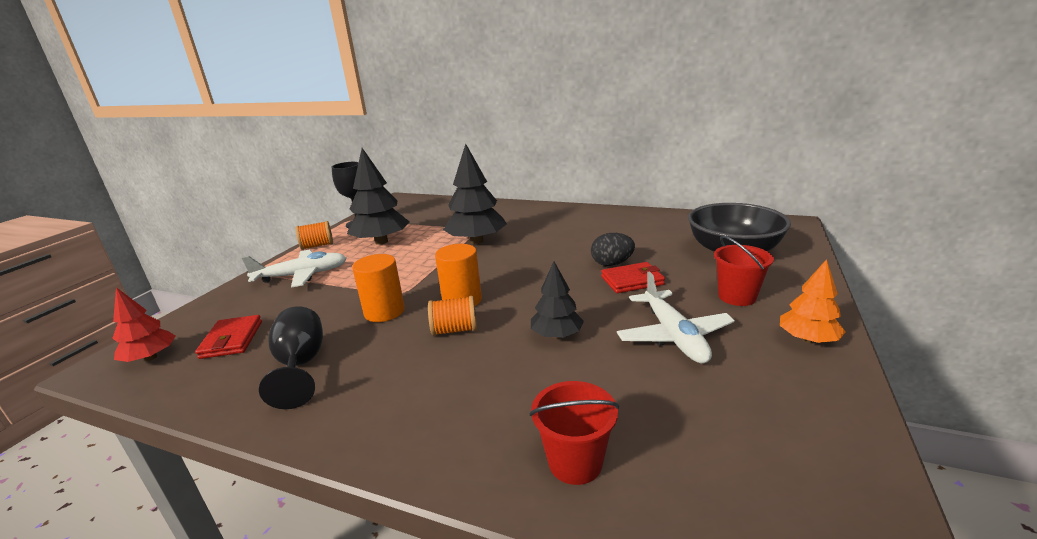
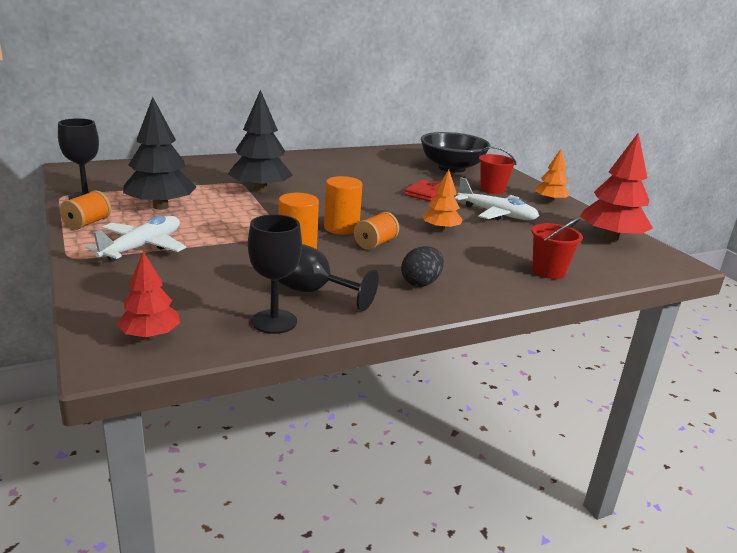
camera: 50 degrees left, 0 degrees up
(219, 384) = (274, 321): none -> black goblet
(232, 340) = (204, 300): red wallet -> none
(557, 335) = (441, 229): black tree -> orange tree
(612, 264) = (395, 186): black egg -> black egg (421, 283)
(811, 451) = (611, 238): none -> red tree

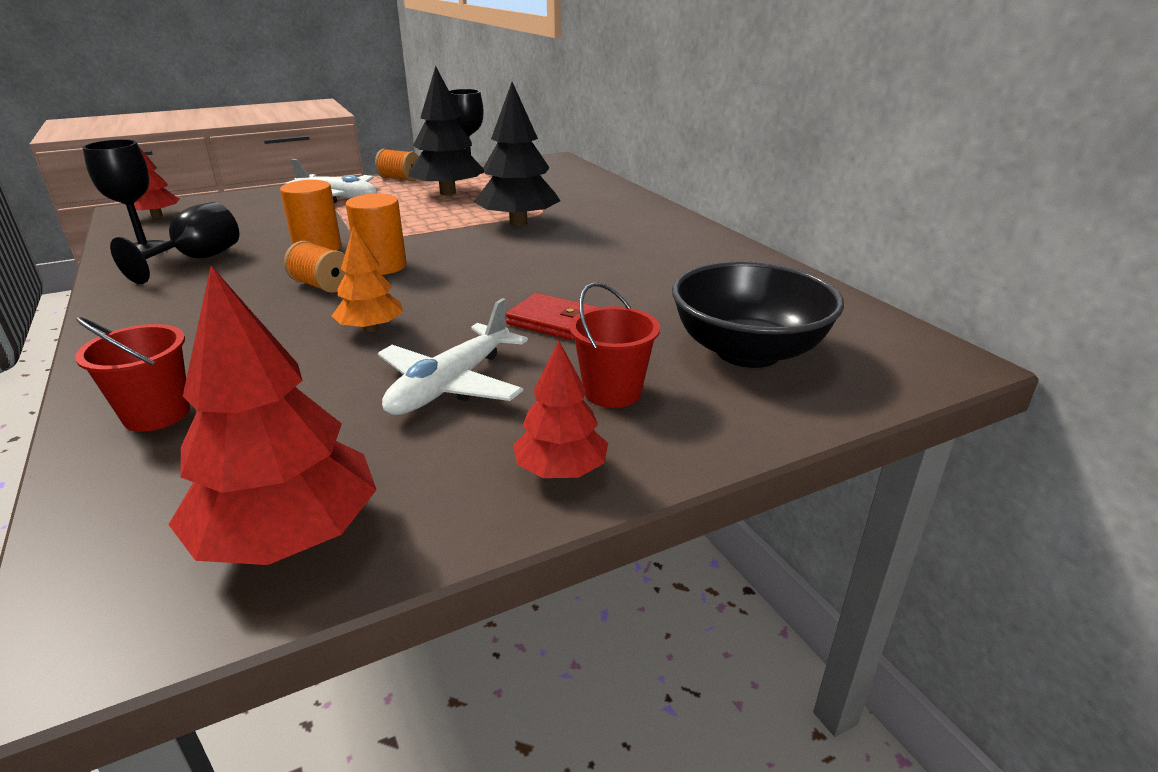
camera: 90 degrees right, 5 degrees up
(421, 283) = (183, 311): black egg -> none
(550, 201) = (561, 470): orange tree -> red tree

